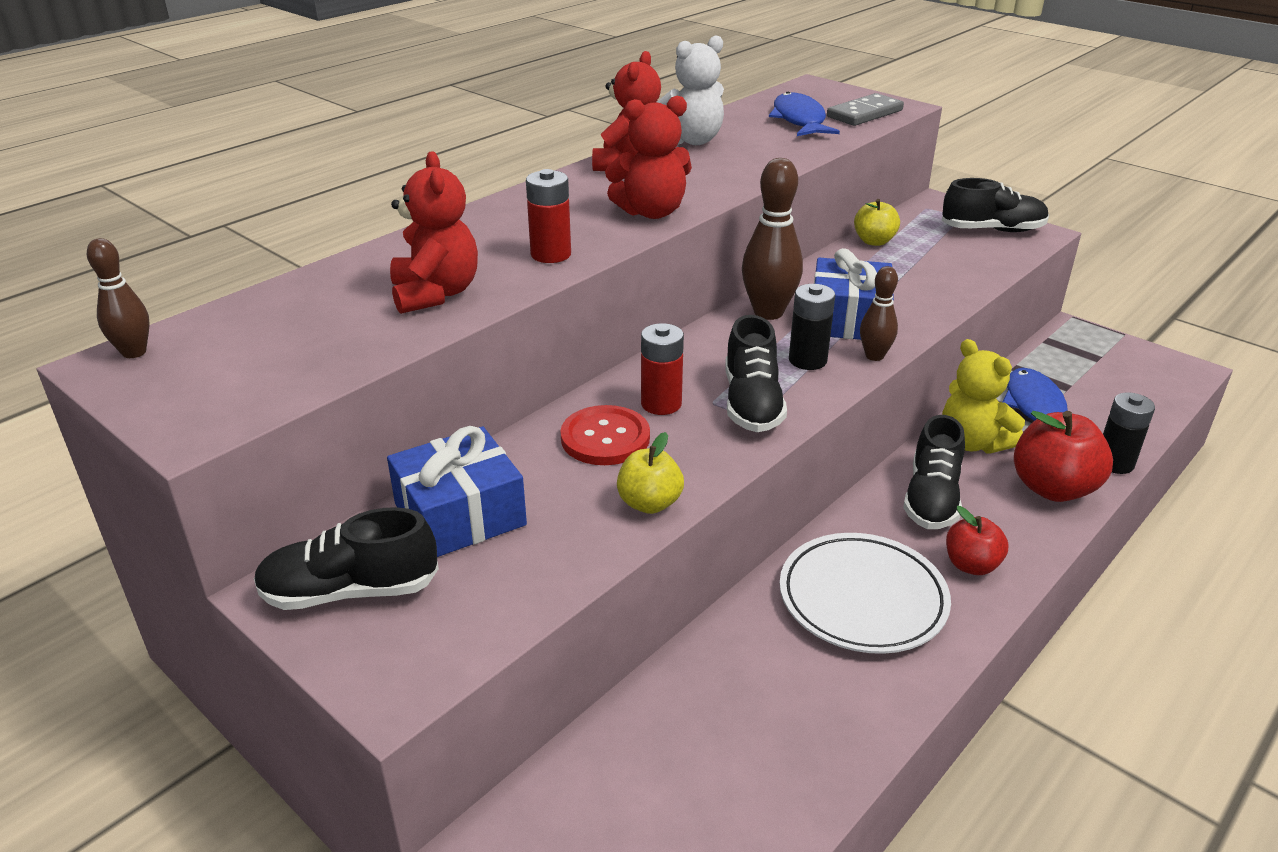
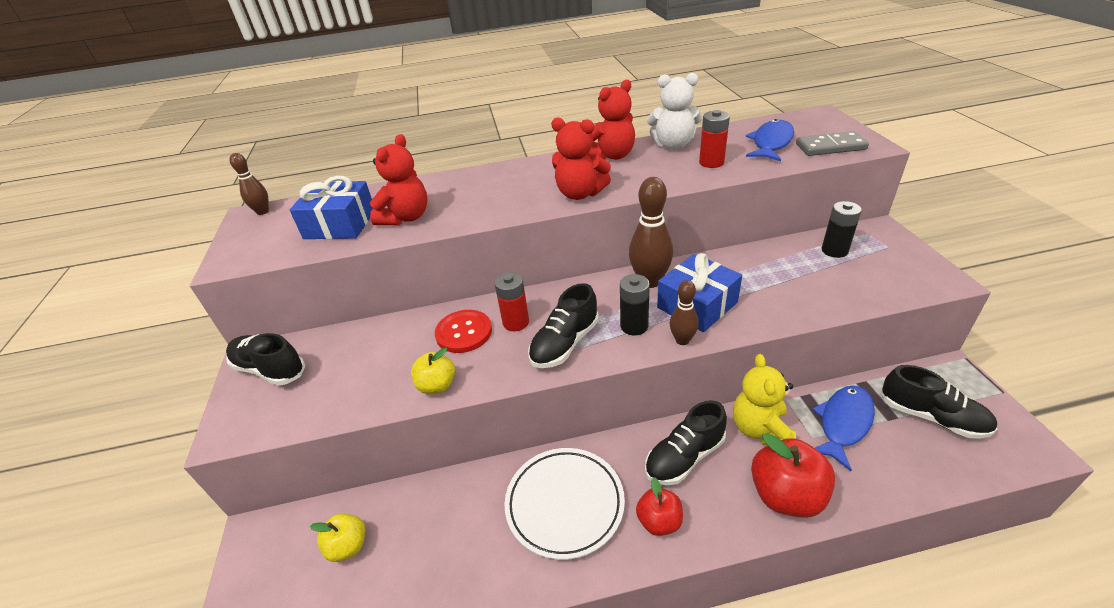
camera: 40 degrees right, 5 degrees up
(460, 514) = (353, 348): blue gift -> blue gift (340, 224)
(551, 254) = (489, 208): red battery -> red battery (711, 162)
(874, 241) = (788, 248): yellow apple -> yellow apple (348, 546)
(992, 230) = (902, 266): black shoe -> black shoe (932, 417)
(1114, 463) = (864, 501): black battery -> black battery (834, 250)

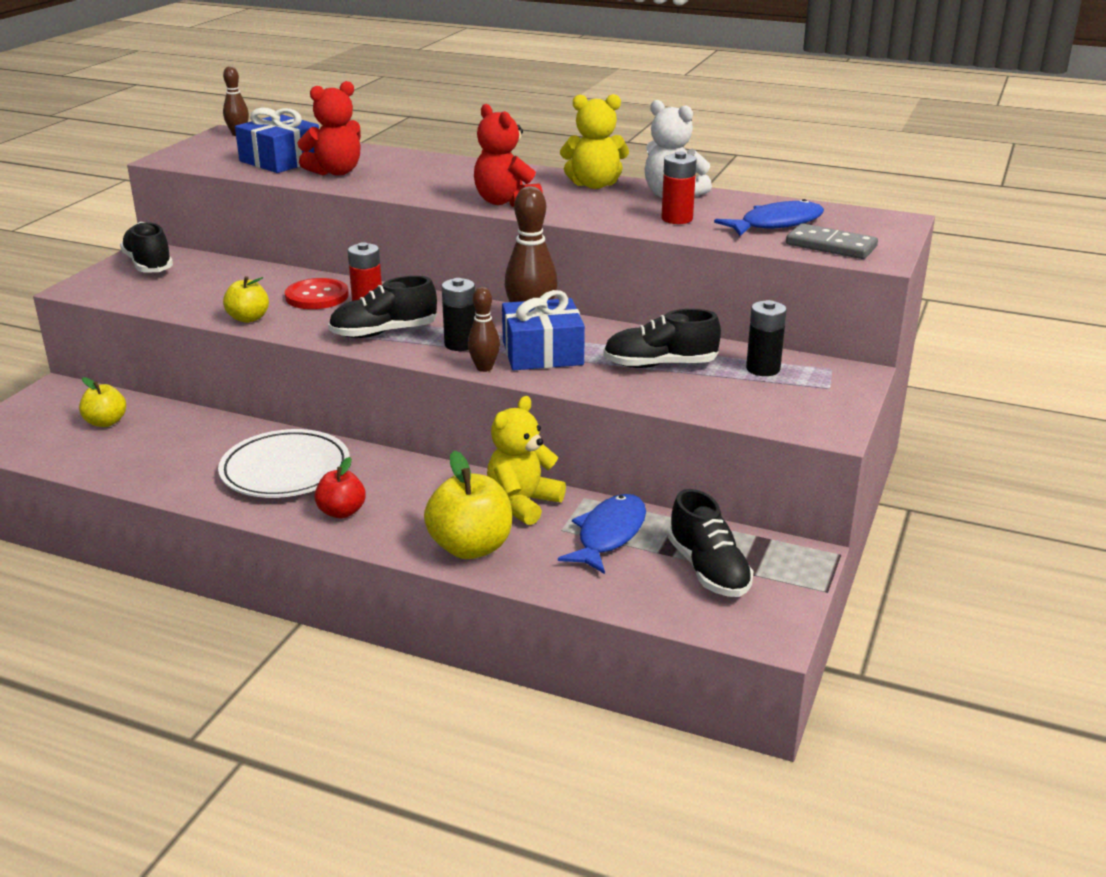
camera: 30 degrees right, 10 degrees down
(612, 156) = (594, 185): red teddy bear -> yellow teddy bear
(684, 457) = (424, 489): black shoe -> black shoe (660, 365)
(786, 495) = (470, 547): red apple -> yellow apple
(843, 424) = (608, 535): blue fish -> blue fish turned 45 degrees counterclockwise

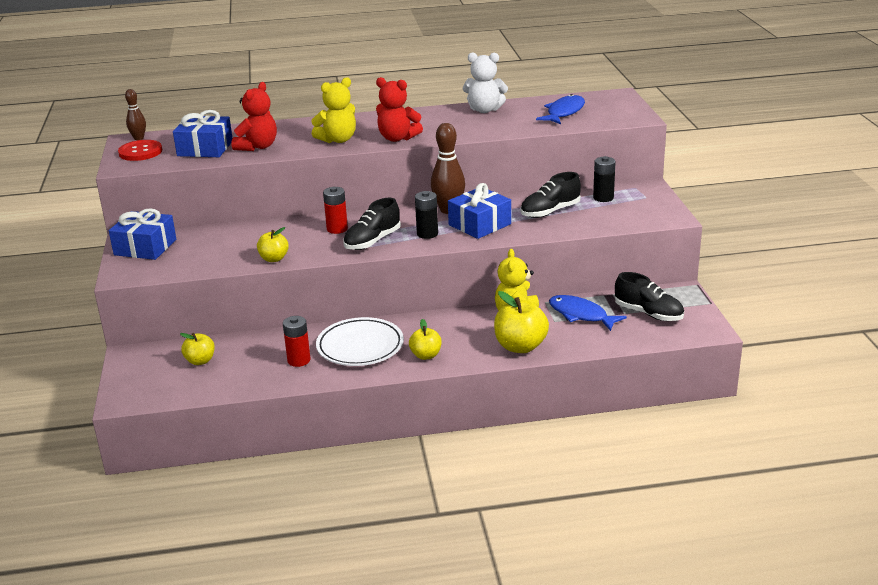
camera: 30 degrees left, 0 degrees up
(149, 265) = (145, 247): black shoe -> blue gift
(317, 296) = (296, 233): red button -> red button (140, 152)
(341, 512) = (426, 355): red apple -> yellow apple
(484, 368) = (460, 242): brown bowling pin -> none
(594, 185) = (431, 114): yellow teddy bear -> yellow teddy bear (338, 140)
(608, 535) = (581, 315): blue fish -> blue fish turned 45 degrees counterclockwise
(677, 219) = (509, 123): red battery -> red battery (299, 360)
(831, 246) = (608, 117): grey domino -> none

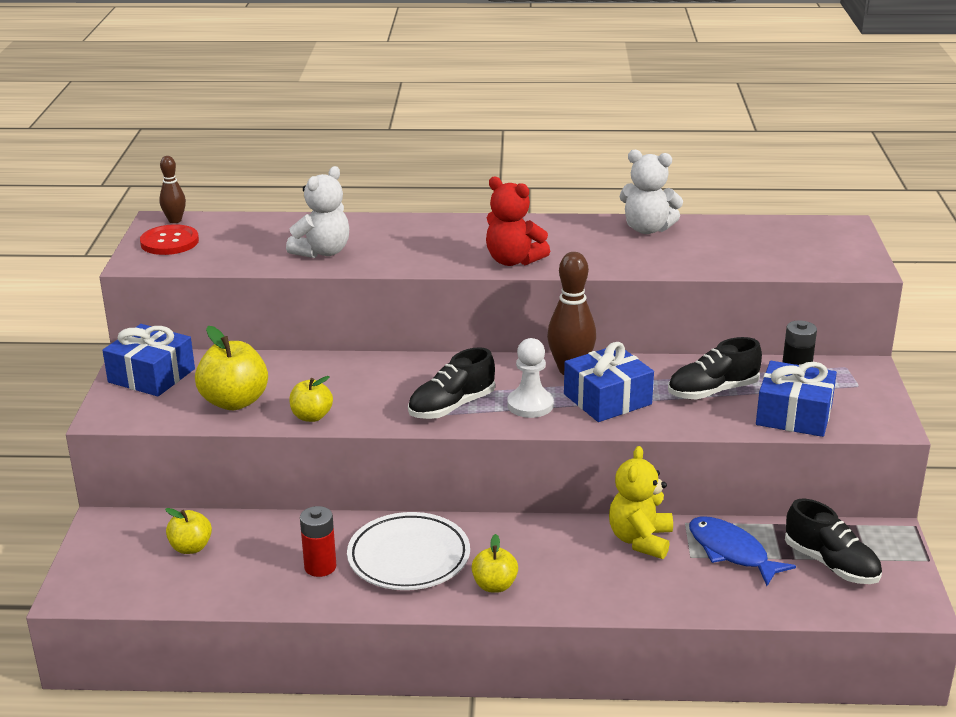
camera: 10 degrees right, 0 degrees up
(205, 148) = (253, 246): blue gift -> blue gift (794, 415)
(257, 147) = (322, 252): red teddy bear -> white teddy bear
(337, 229) = (410, 380): red battery -> none
(338, 140) = (432, 254): yellow teddy bear -> none
(427, 234) = (530, 405): black battery -> white pawn
(520, 346) = (631, 591): yellow apple -> yellow apple (234, 402)
(564, 112) = (758, 246): blue fish -> none

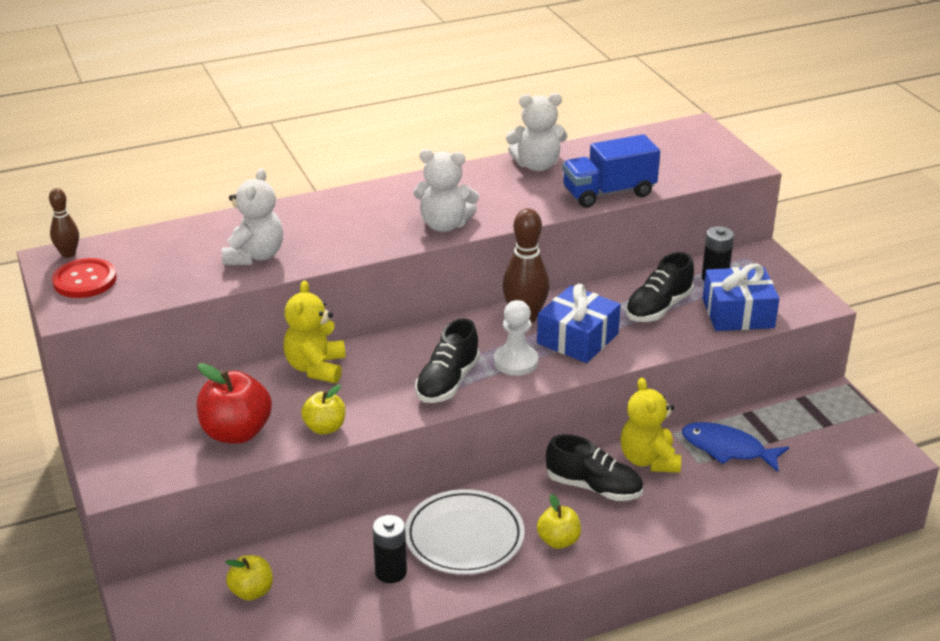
camera: 25 degrees left, 5 degrees up
(151, 375) = (127, 427): blue gift -> none
(234, 402) = (236, 432): yellow apple -> red apple
(320, 567) = (391, 572): red battery -> black battery
(344, 367) = (316, 368): none -> yellow teddy bear
(513, 260) = (444, 225): red teddy bear -> white teddy bear
(698, 265) = (608, 193): none -> blue truck
(831, 564) = (809, 437): black shoe -> black shoe (594, 487)

